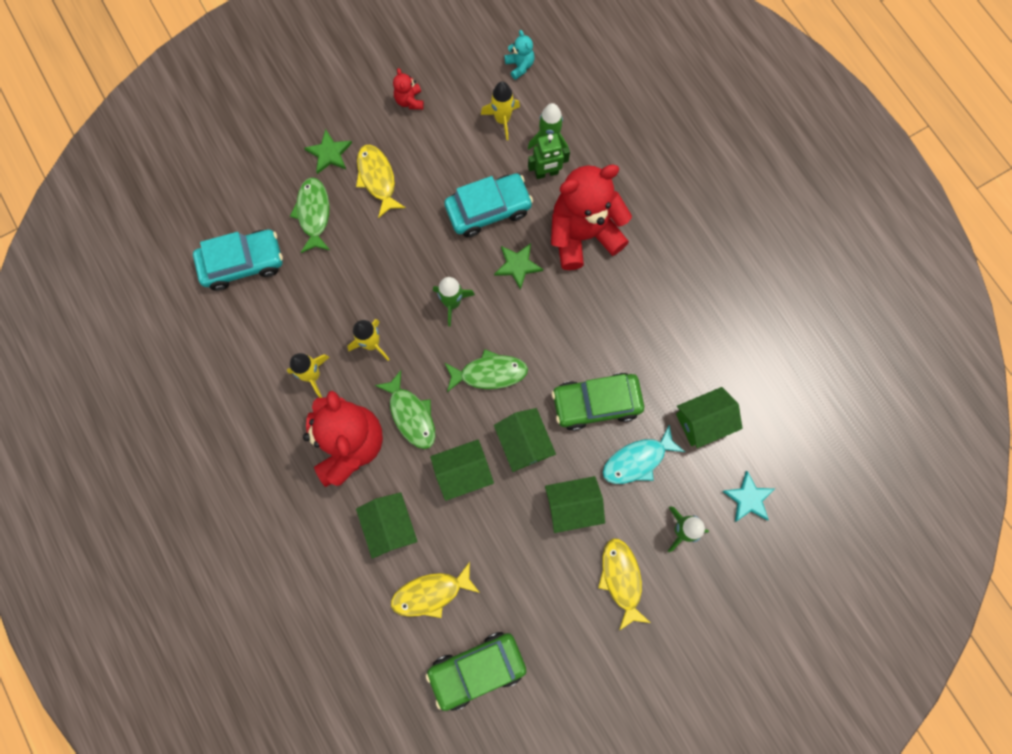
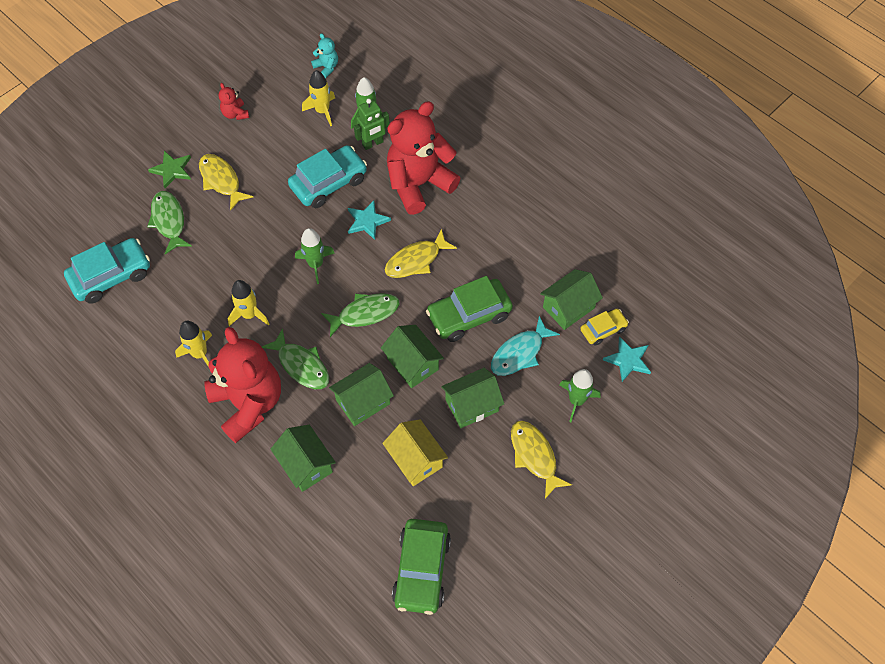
camera: 15 degrees left, 15 degrees down
(431, 593) = (360, 514): yellow fish -> yellow fish (416, 260)
(477, 669) = (421, 570): green car -> green car turned 45 degrees counterclockwise
(500, 550) = (415, 459): none -> yellow house
(517, 265) = (367, 221): green star -> turquoise star
(732, 456) = (603, 329): none -> yellow car

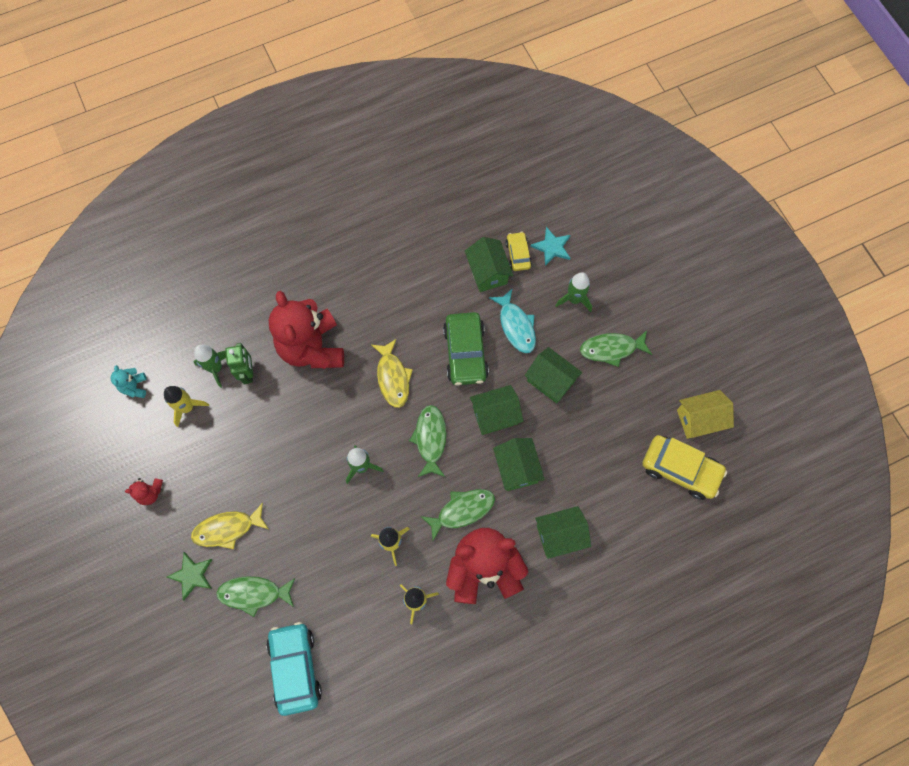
camera: 70 degrees left, 10 degrees up
(326, 67) = (134, 387): turquoise teddy bear -> turquoise teddy bear turned 75 degrees counterclockwise
(329, 183) = (275, 427): turquoise car -> none
(367, 221) = (333, 406): turquoise star -> none
(415, 459) = (584, 442): yellow house -> yellow house (699, 419)
(421, 570) = (680, 469): green car -> yellow car
(472, 405) = (550, 381): green house -> green house turned 45 degrees counterclockwise
(534, 456) = (611, 349): yellow fish -> green fish

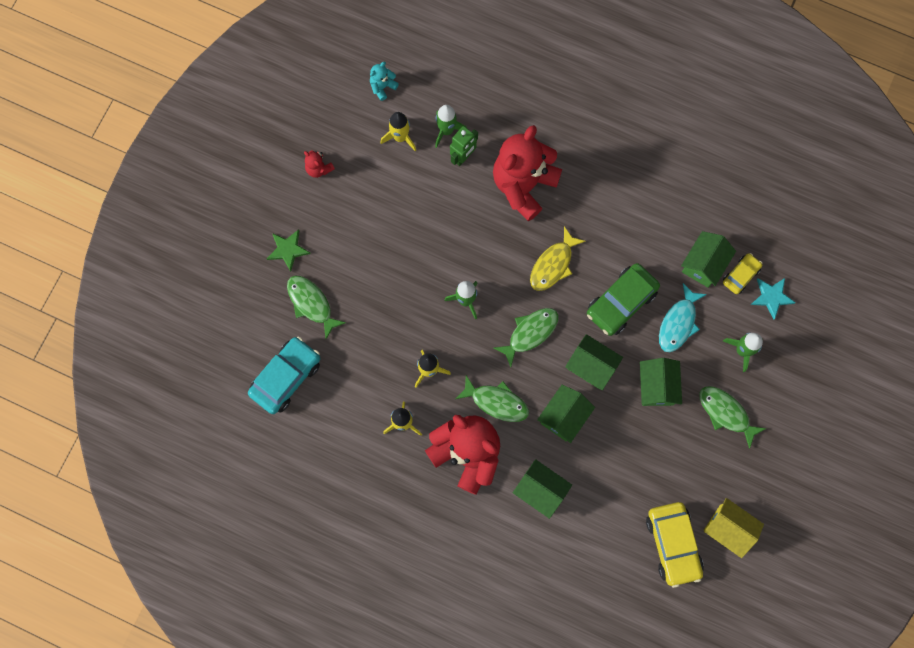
camera: 50 degrees right, 5 degrees up
(227, 529) = (340, 245): yellow fish -> none

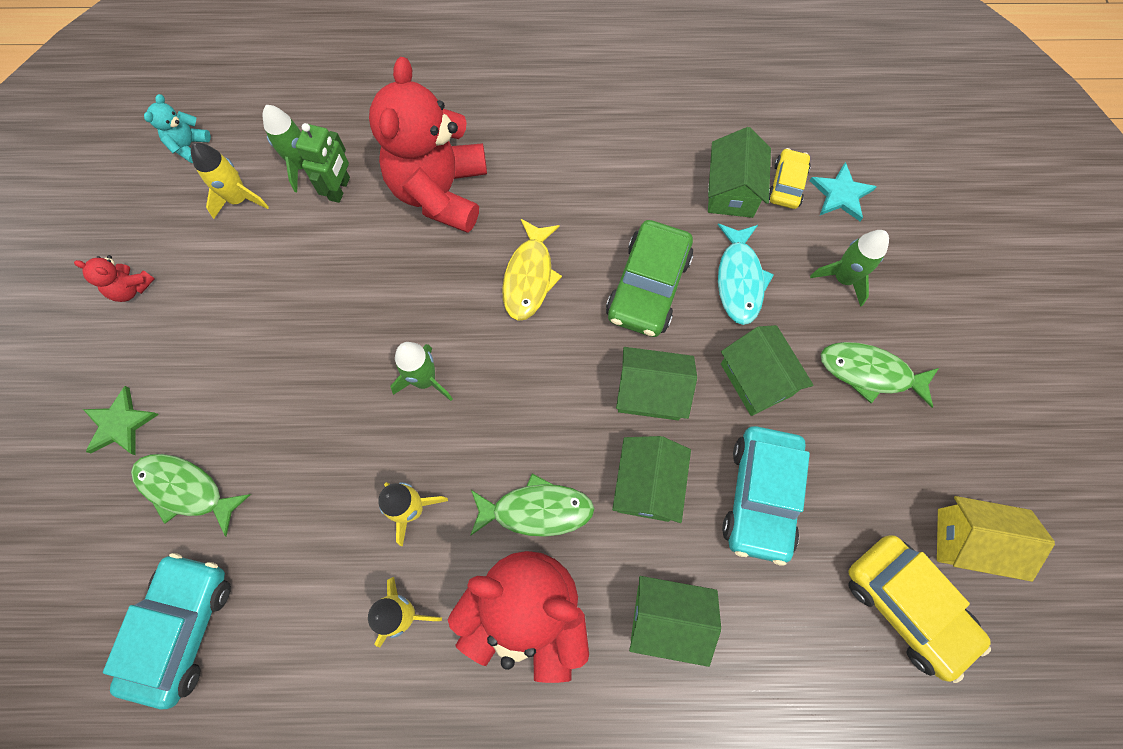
camera: 25 degrees left, 5 degrees down
(530, 333) = (540, 385): green fish -> none
(624, 452) = (761, 496): none -> turquoise car

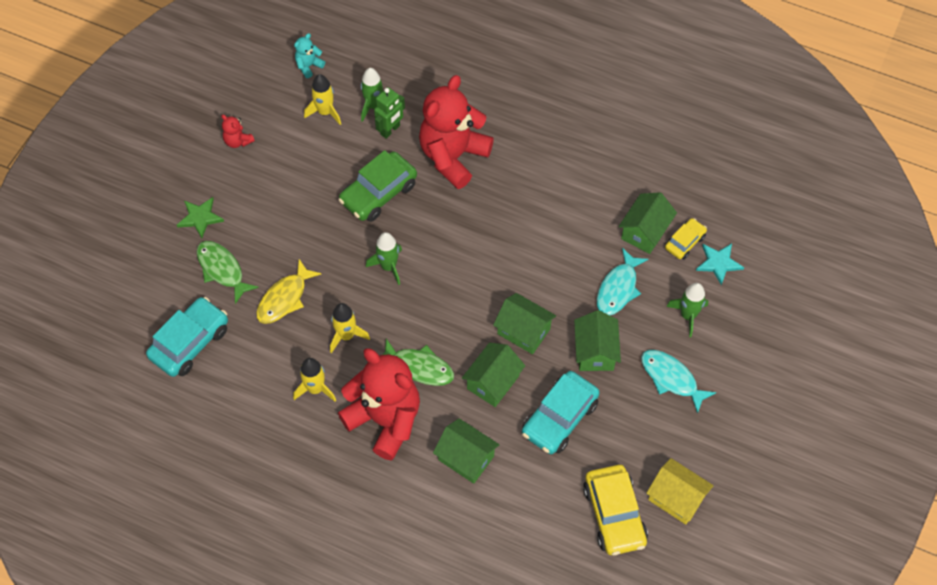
camera: 25 degrees right, 10 degrees down
(529, 277) = (483, 232): yellow fish -> yellow fish (284, 298)
(648, 286) = (556, 268): green car -> green car (378, 193)
(870, 373) = (671, 378): green fish -> turquoise fish

